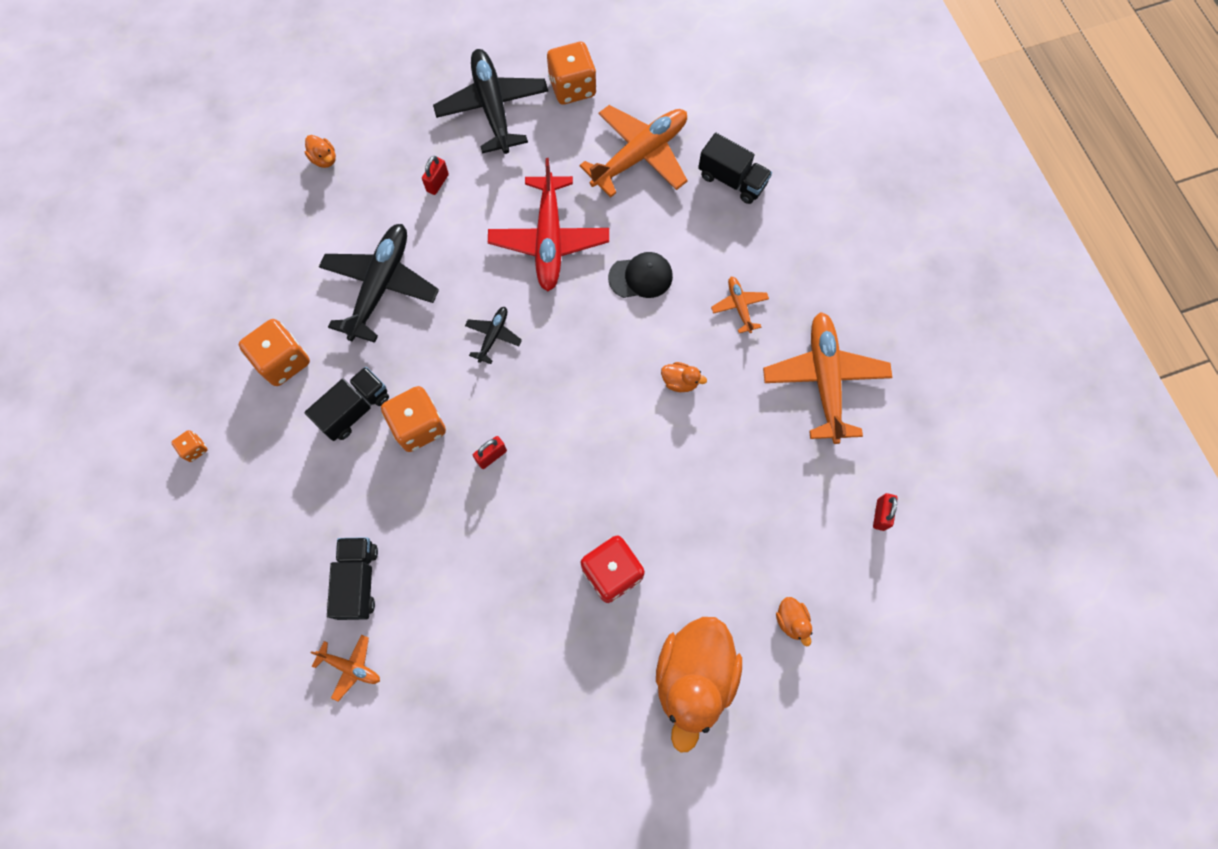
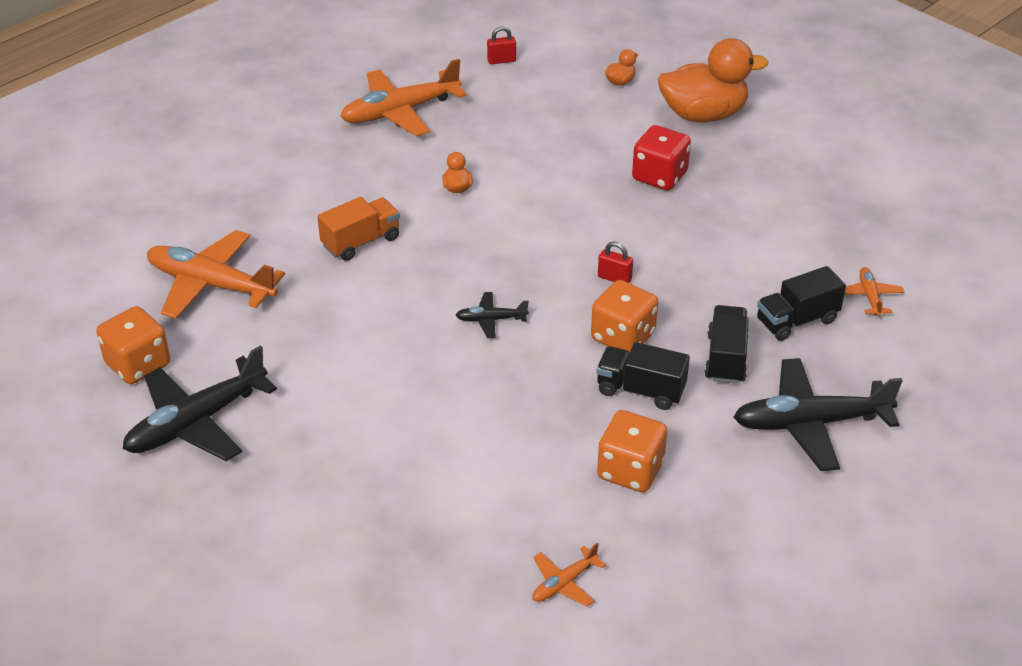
camera: 115 degrees left, 30 degrees down
(195, 449) = (778, 499): orange dice -> none
(324, 159) = (347, 551): orange duck -> none
(381, 286) = (488, 427): black plane -> black plane (810, 423)
(437, 183) = (328, 431): red padlock -> none
(549, 240) = (354, 317): red plane -> none
(640, 277) = (361, 242): black cap -> orange truck
(732, 180) = (212, 214): black truck -> black truck (726, 358)
(739, 306) = (356, 174): orange plane -> orange plane (564, 583)

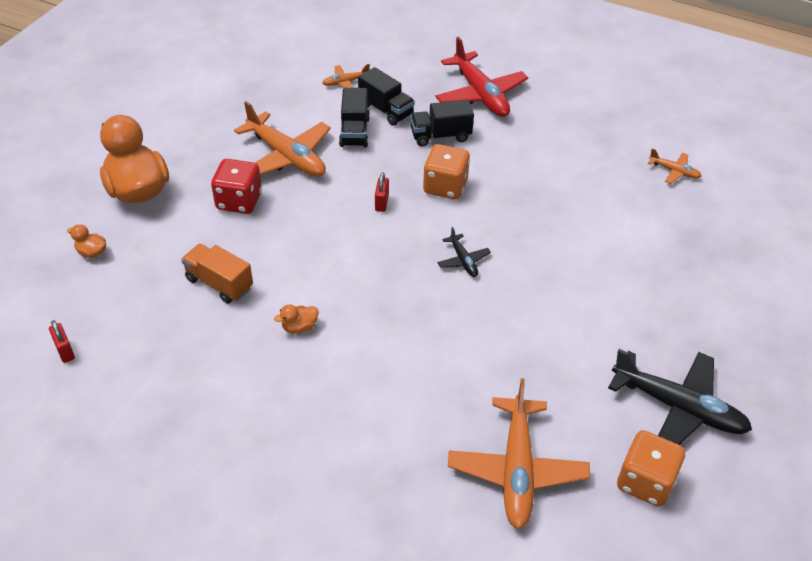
camera: 110 degrees left, 5 degrees up
(361, 242) = (405, 374): orange truck -> orange truck (219, 283)
(400, 112) = (182, 410): orange plane -> orange plane (286, 156)
(630, 470) = (568, 161): orange dice -> none
(640, 390) = (493, 169): black truck -> black truck (354, 132)
(810, 423) = (480, 94): black plane -> red plane

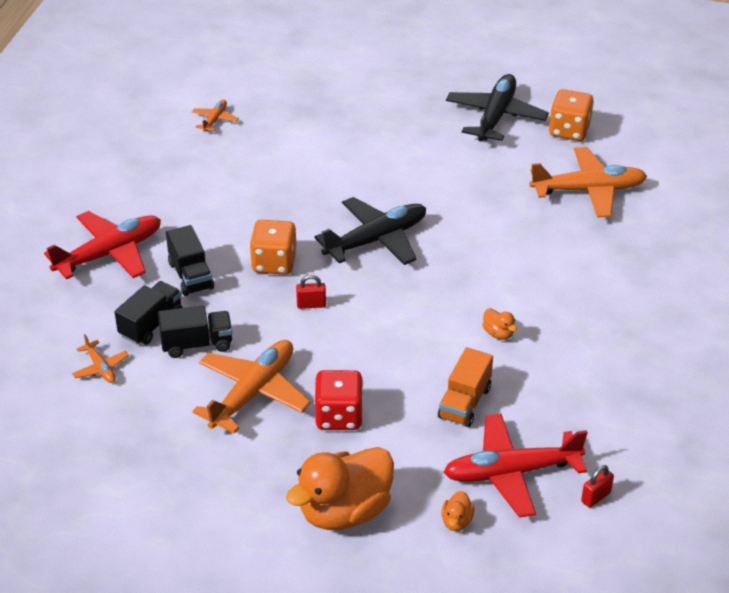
camera: 100 degrees left, 5 degrees down
(124, 298) = (511, 472): none -> red plane
(463, 260) = (376, 240): black plane -> black plane, size x2.11

